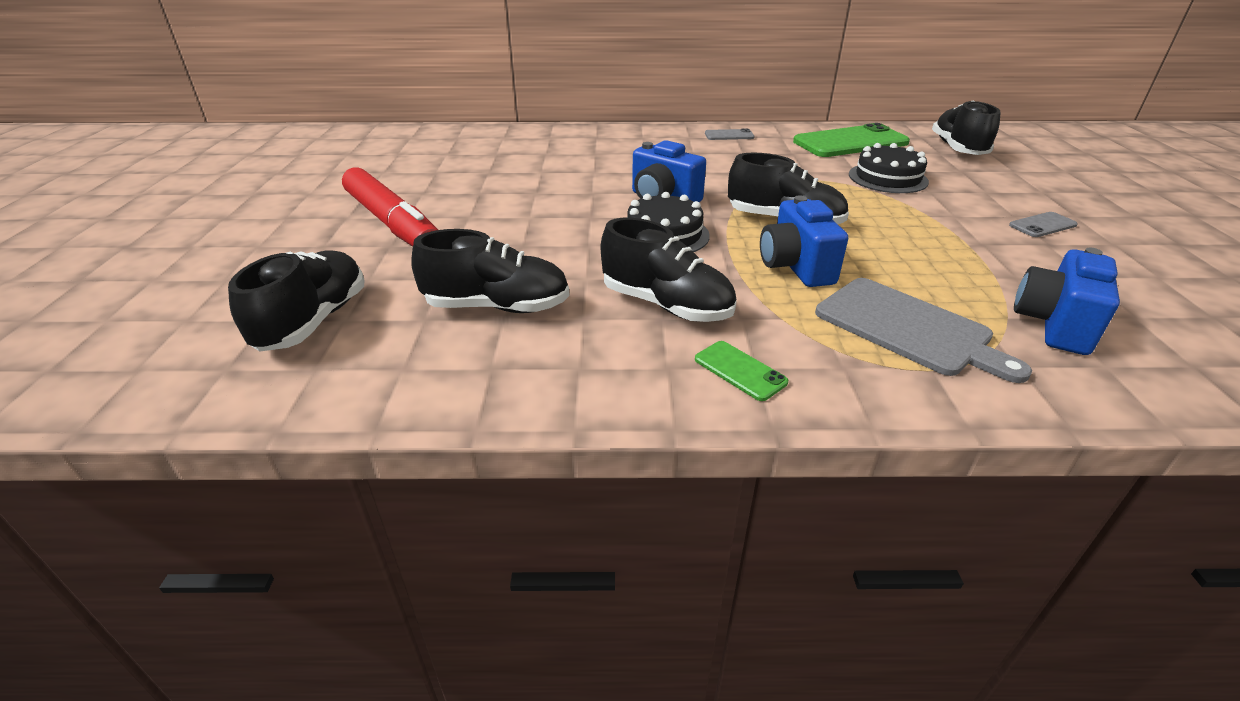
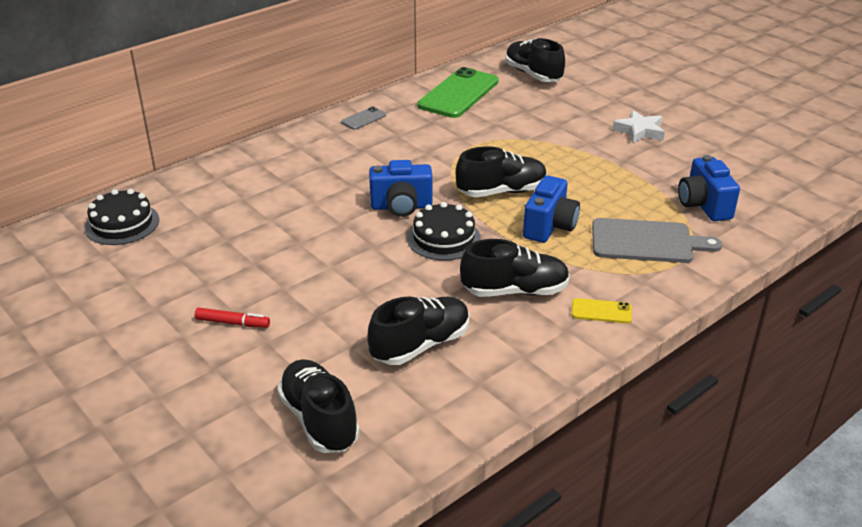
camera: 40 degrees left, 0 degrees up
(392, 223) = (232, 323): red marker -> red marker, size x0.43
(740, 370) = (601, 311): green phone -> yellow phone
(795, 267) = (549, 227): blue camera -> blue camera turned 105 degrees counterclockwise
(887, 178) = (520, 123): black cake -> black cake (122, 224)
(1042, 225) = (639, 131): grey phone -> white star

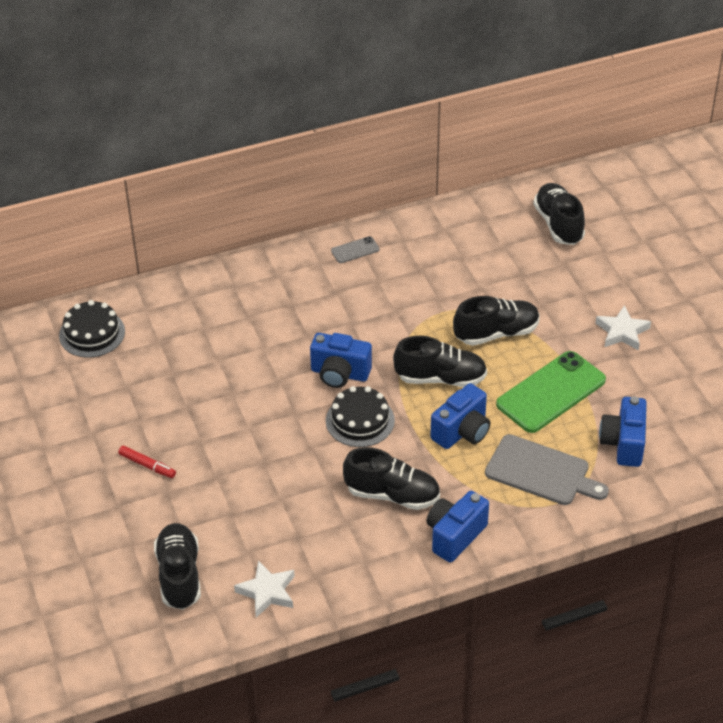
camera: 20 degrees right, 10 degrees up
(420, 345) = (287, 528): black shoe -> black shoe (496, 333)
(432, 411) = (267, 592): none -> white star
(458, 93) = (466, 235): green phone -> green phone (551, 392)
(601, 311) = (455, 535): yellow phone -> blue camera

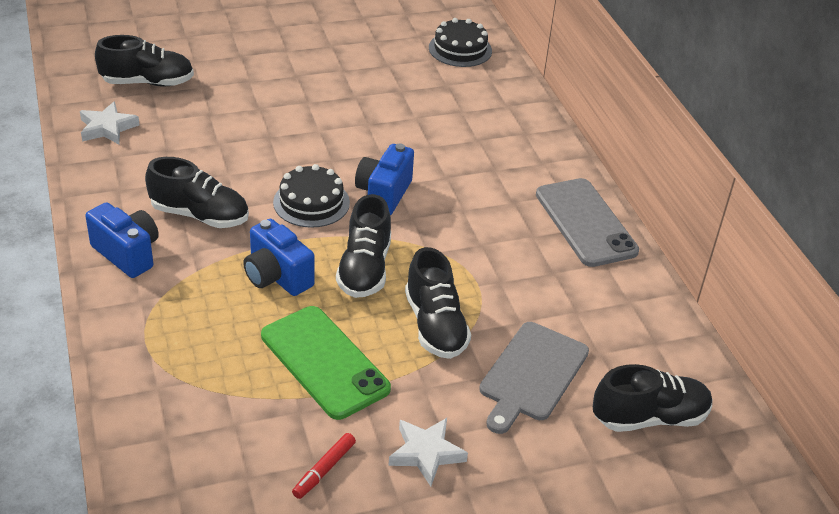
camera: 90 degrees right, 5 degrees down
(147, 465) = (284, 72): red marker -> red marker (324, 470)
(355, 250) = (585, 222): grey phone -> grey phone, size x2.23
(392, 495) = (200, 215): black shoe -> black shoe turned 90 degrees counterclockwise
(541, 472) = (196, 335): grey cutting board -> grey cutting board (532, 374)
(623, 443) = (221, 419): blue camera -> none

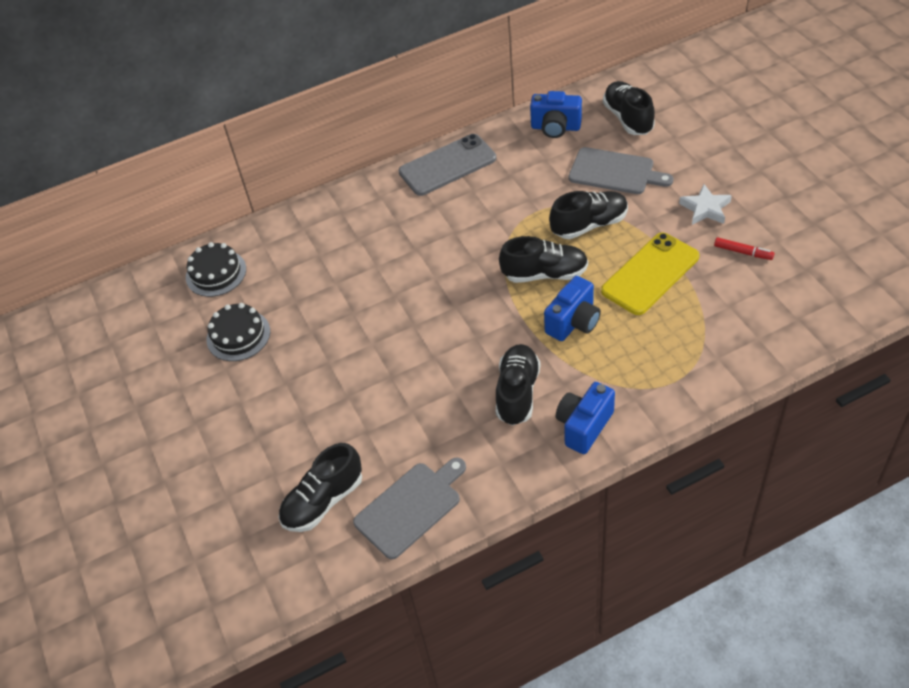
camera: 90 degrees left, 10 degrees up
(107, 128) = (411, 507): white star -> grey cutting board
(147, 82) = (323, 501): black shoe -> black shoe turned 120 degrees counterclockwise
(311, 202) = (475, 324): black cake -> black cake (238, 335)
(324, 362) = (650, 274): green phone -> yellow phone
(383, 194) = (450, 281): blue camera -> blue camera (555, 127)

